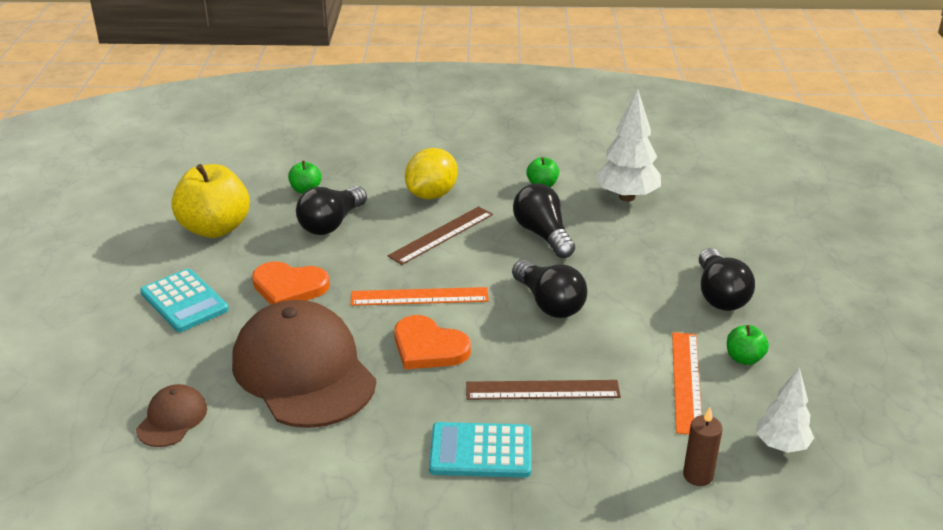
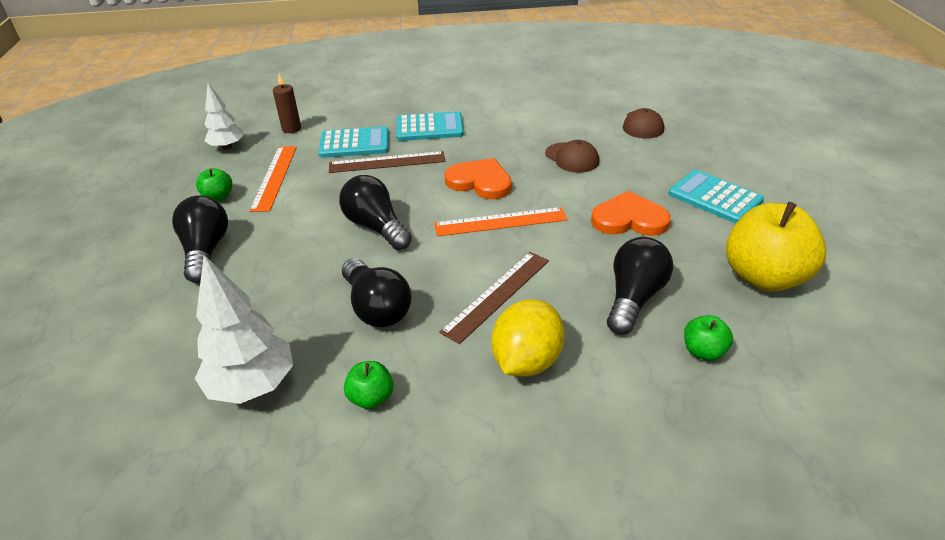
camera: 175 degrees right, 5 degrees up
(303, 371) = (572, 158): brown cap -> brown cap, size x0.44
(591, 430) = (354, 143): none -> turquoise calculator

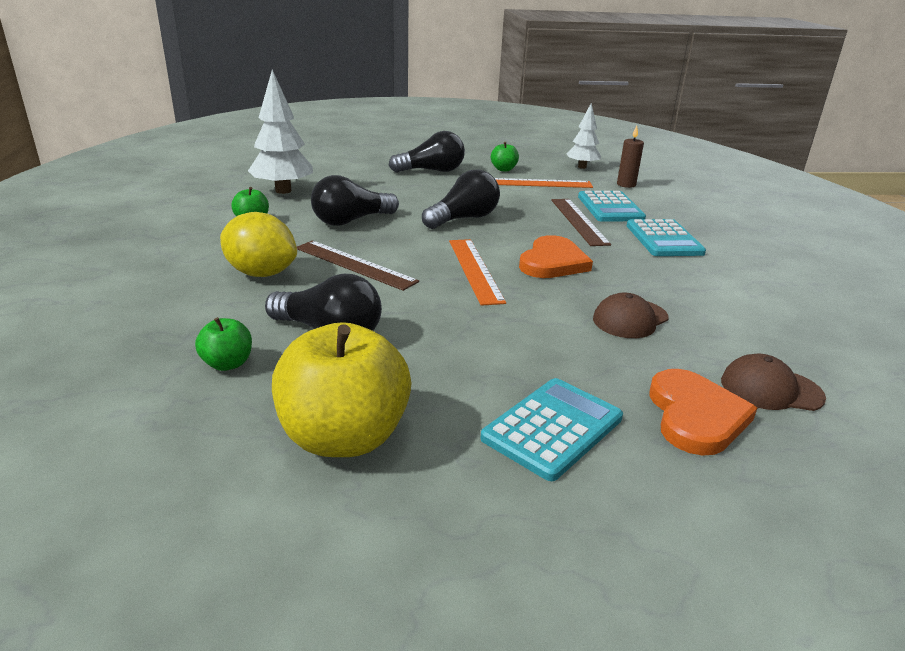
camera: 85 degrees right, 10 degrees down
(629, 219) = (485, 346): orange heart -> orange heart (695, 416)

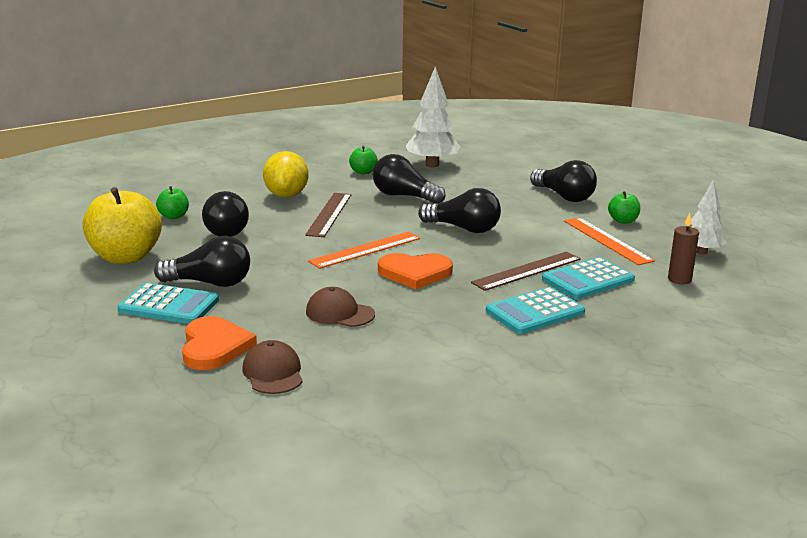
camera: 65 degrees right, 5 degrees down
(498, 381) = (210, 283): none -> black light bulb
(695, 416) = (214, 347): orange heart -> orange heart turned 75 degrees counterclockwise

